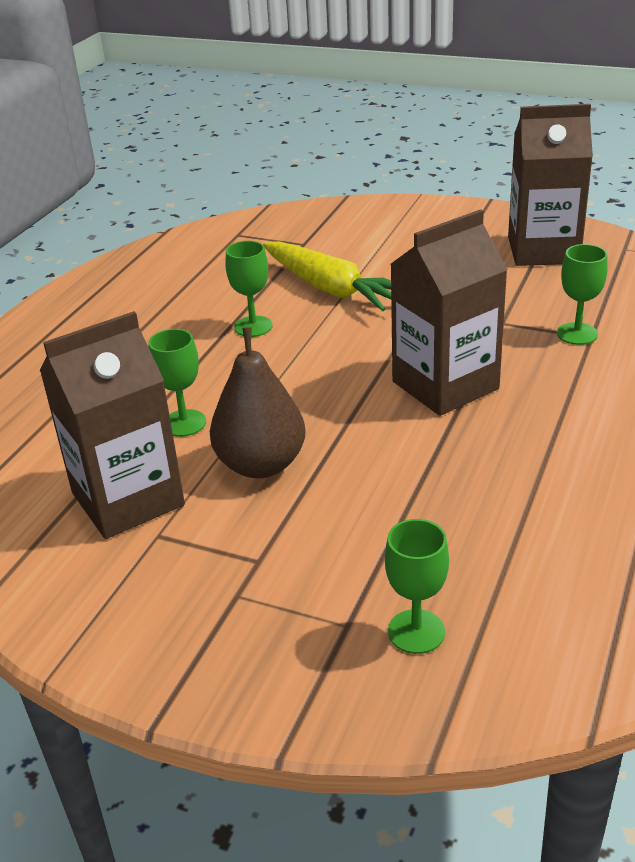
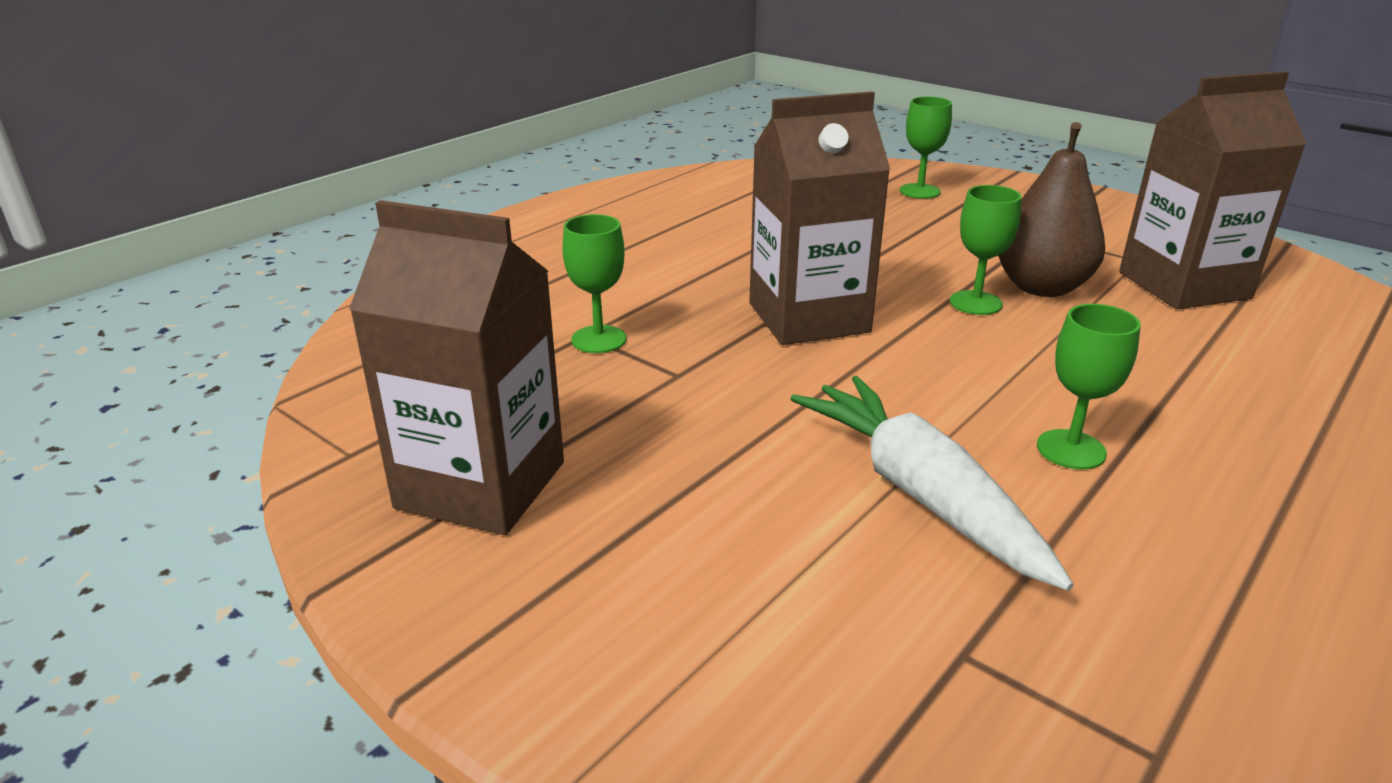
camera: 165 degrees left, 5 degrees down
(184, 423) = (1146, 338): green goblet -> green goblet (975, 303)
(331, 289) = (921, 494): yellow carrot -> white carrot

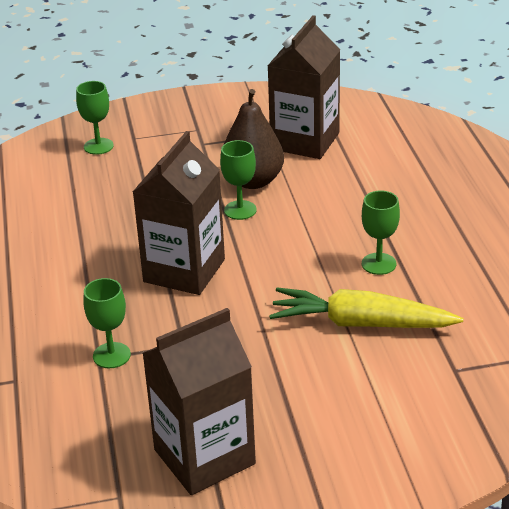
camera: 50 degrees left, 5 degrees up
(921, 494) = (361, 323): white carrot -> yellow carrot

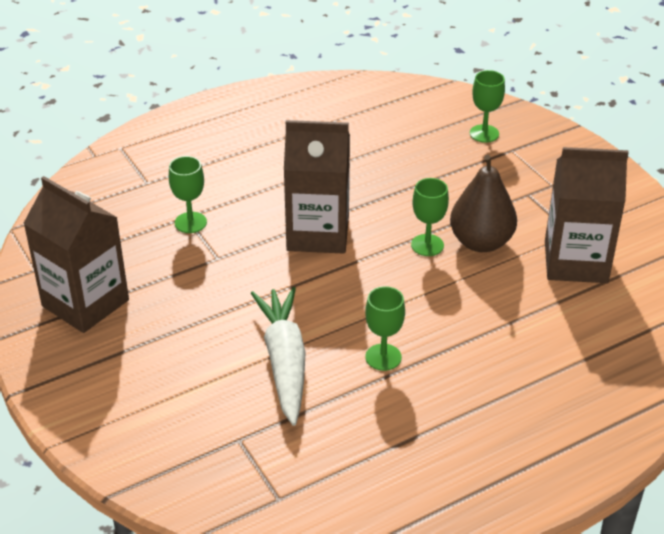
camera: 70 degrees right, 5 degrees up
(361, 323) = (284, 362): yellow carrot -> white carrot

